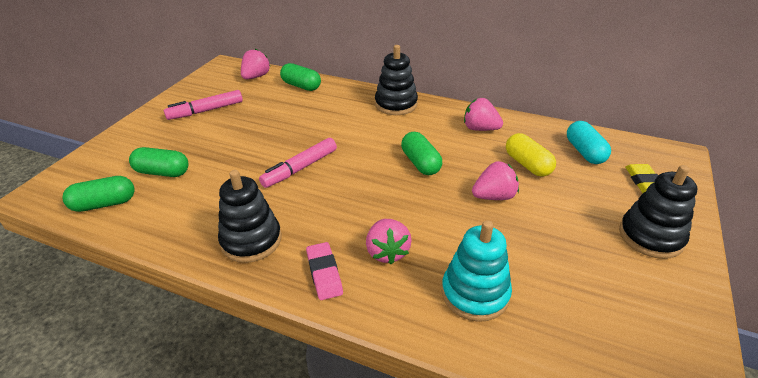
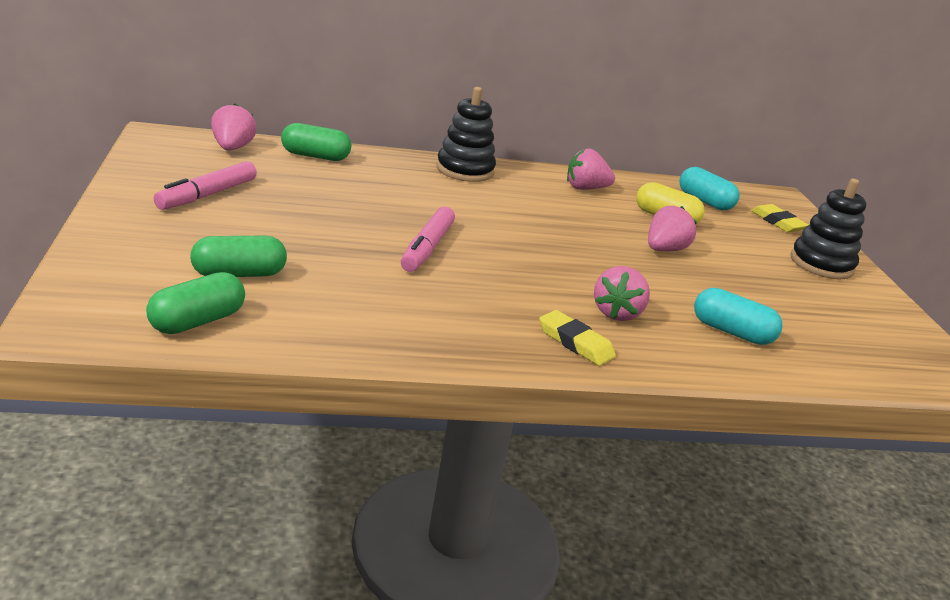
camera: 35 degrees left, 10 degrees down
(251, 240) = (457, 327): black stacking toy -> none
(324, 273) = (575, 343): pink eraser -> yellow eraser
(387, 252) = (617, 313): pink strawberry -> pink strawberry turned 60 degrees clockwise
(420, 163) = (559, 227): green capsule -> none
(475, 293) = (731, 332): turquoise stacking toy -> turquoise capsule

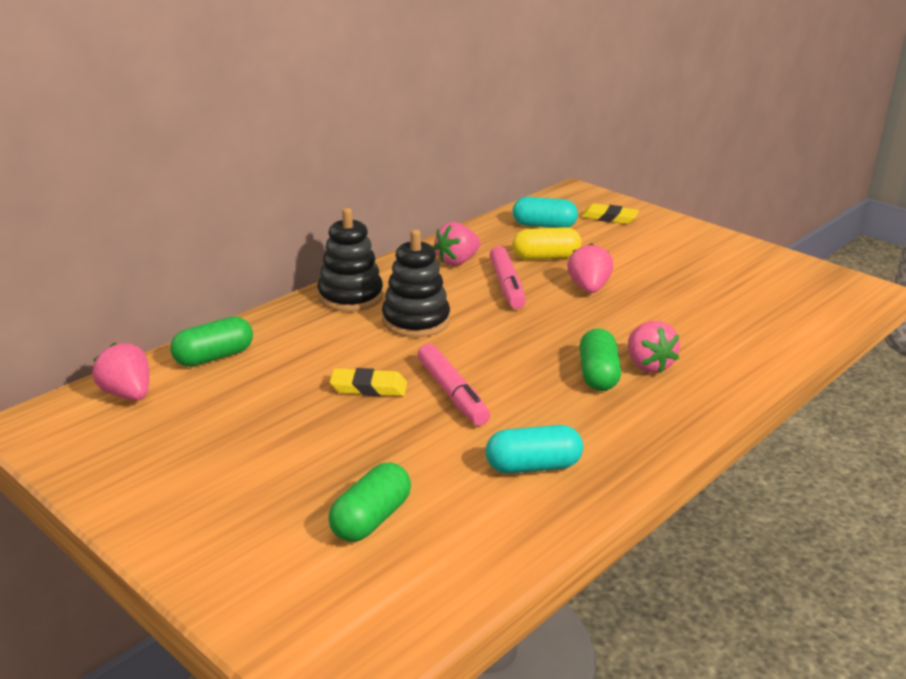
camera: 35 degrees left, 0 degrees up
(197, 321) = (423, 587): green capsule -> green capsule (598, 375)
(207, 195) = (201, 460): pink marker -> pink marker (507, 285)
(575, 343) = (666, 409): yellow eraser -> yellow eraser (368, 387)
(731, 332) = (723, 334): turquoise capsule -> turquoise capsule (533, 466)
(821, 264) = (682, 240): black stacking toy -> black stacking toy (416, 321)

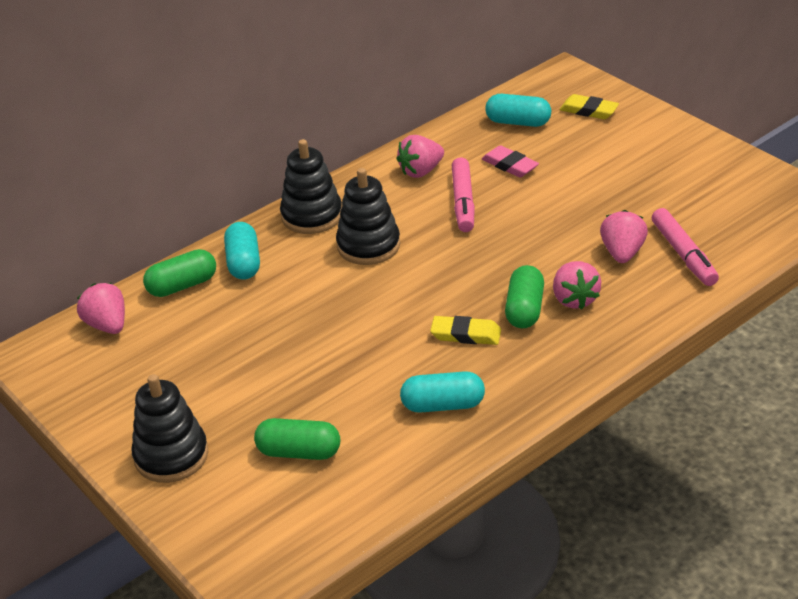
camera: 10 degrees right, 10 degrees up
(211, 527) = (171, 456): none -> black stacking toy
(281, 336) = (244, 263): none -> turquoise capsule
(368, 387) = (315, 321): yellow eraser -> yellow eraser (466, 334)
(371, 519) = (299, 452): green capsule -> green capsule turned 60 degrees clockwise
(452, 393) = (387, 328): pink marker -> pink marker (683, 254)
(546, 257) = (510, 165): yellow capsule -> pink eraser
(588, 288) = (542, 205): pink strawberry -> pink strawberry (622, 253)

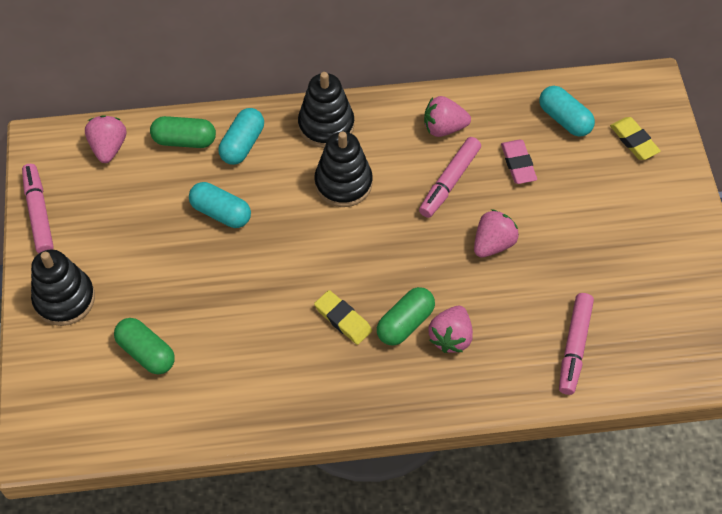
camera: 30 degrees right, 20 degrees up
(78, 406) = (39, 213): none -> pink marker
(443, 405) = (273, 376): turquoise capsule -> turquoise capsule (221, 213)
(622, 253) = (527, 314): pink strawberry -> pink strawberry (493, 244)

